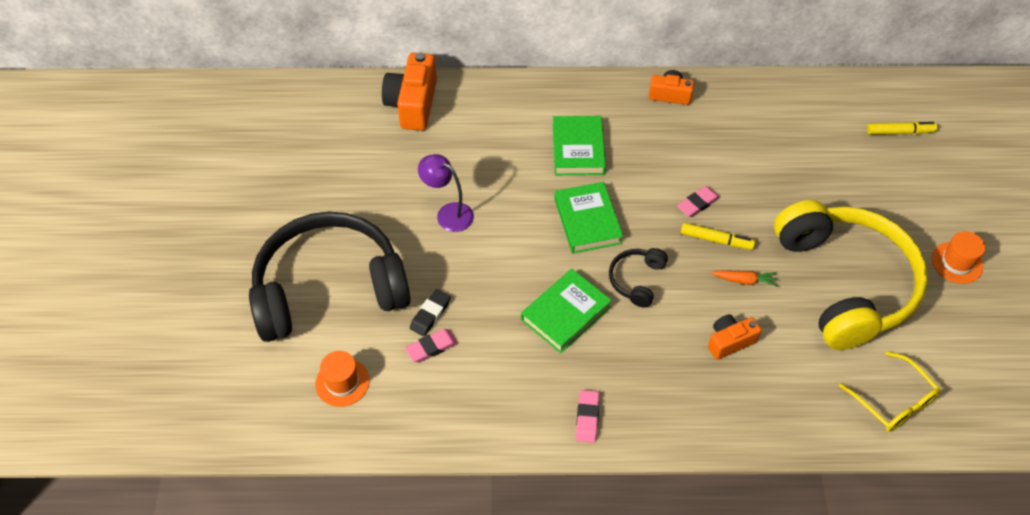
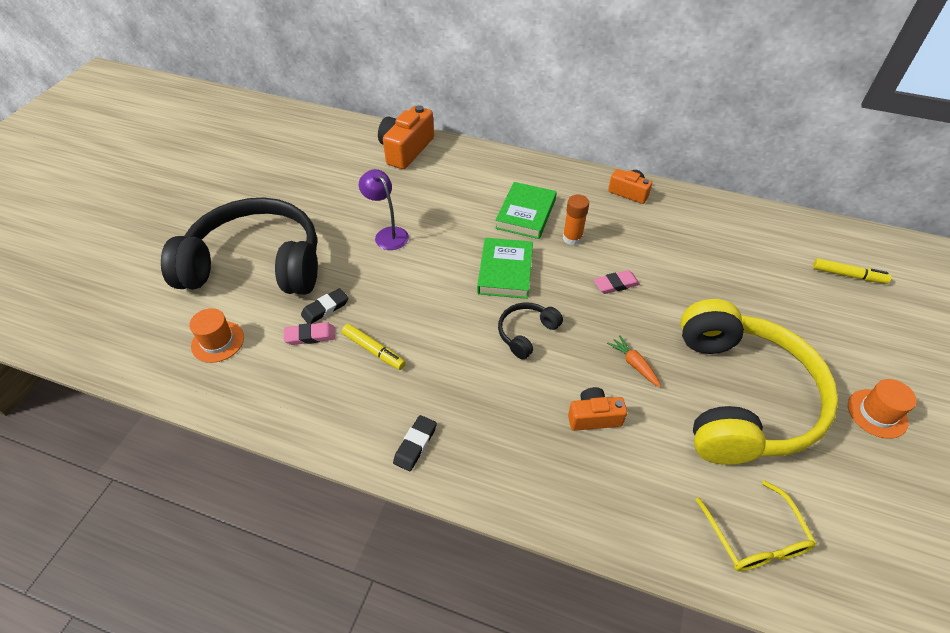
camera: 20 degrees right, 5 degrees down
(565, 313) = (445, 343): green book -> none
(587, 418) = (415, 445): pink eraser -> black eraser
(636, 164) = (572, 238): none -> orange glue stick
(716, 240) = (620, 320): yellow marker -> yellow marker (374, 350)
(745, 280) = (634, 364): orange carrot -> orange carrot turned 150 degrees counterclockwise

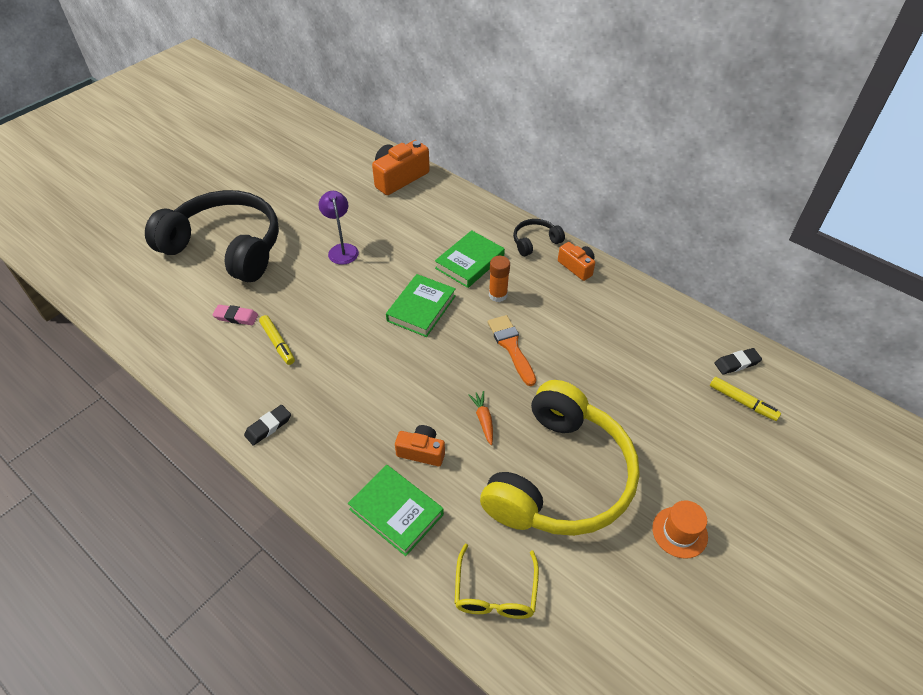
camera: 20 degrees right, 0 degrees up
(218, 341) = (167, 301): orange hat -> none
(325, 308) = (259, 298): black eraser -> black eraser (737, 363)
(526, 333) = (407, 366): black headphones -> black headphones (535, 242)
(607, 489) = (396, 512): none -> green book
(616, 284) = (511, 347): pink eraser -> orange brush

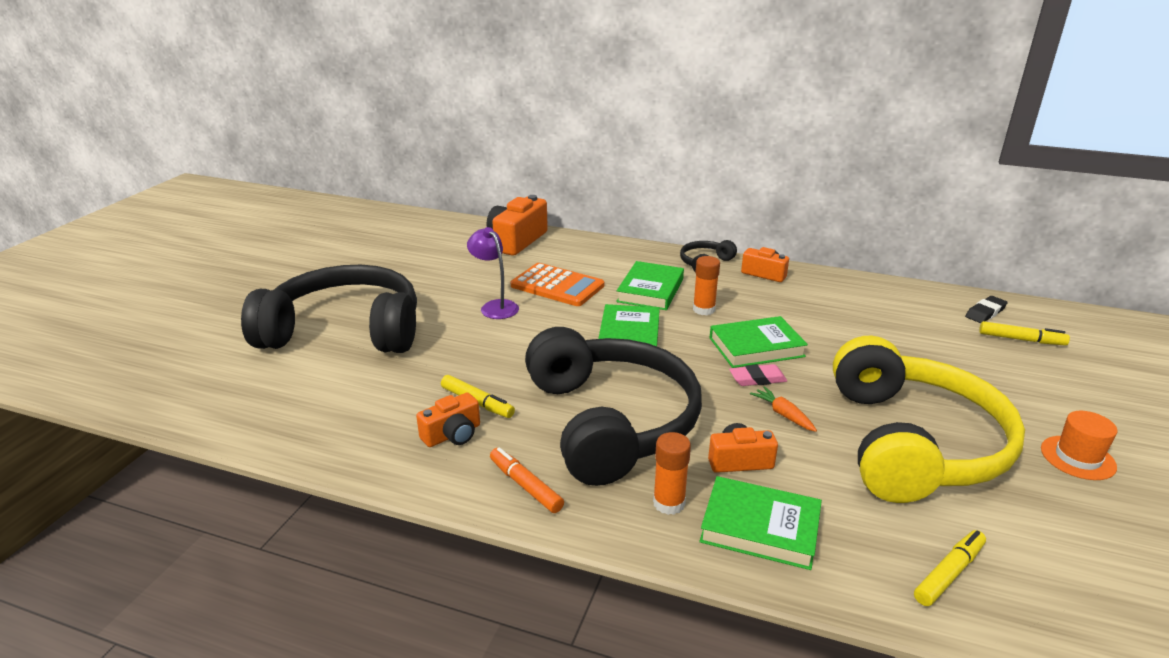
camera: 20 degrees left, 20 degrees down
(236, 317) = (403, 390): pink eraser -> pink eraser (757, 379)
(247, 367) = (452, 434): none -> orange camera
(268, 427) = (525, 486): black eraser -> orange marker
(350, 471) = (669, 503): none -> orange glue stick
(357, 388) = (611, 422): none -> black headphones
(401, 238) = (557, 286): none -> orange calculator
(495, 592) = (948, 573): yellow glasses -> yellow marker
(511, 347) = (756, 347): orange brush -> green book

